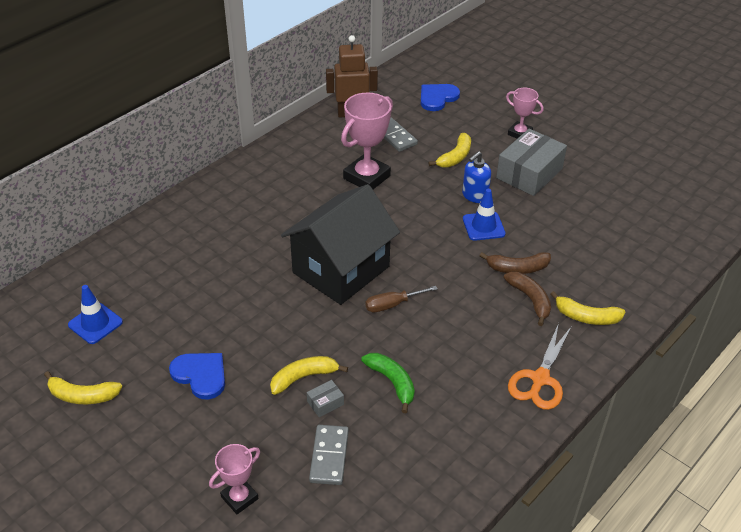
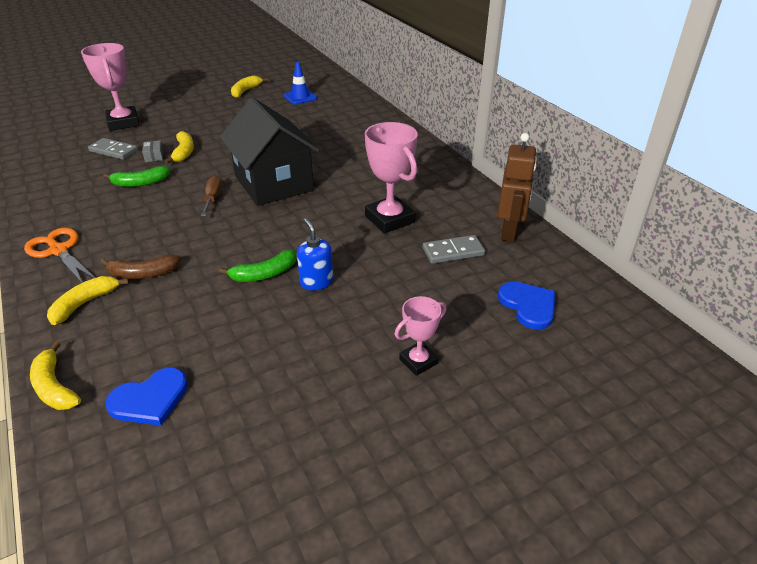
camera: 110 degrees right, 5 degrees down
(200, 375) = (224, 121): blue heart -> blue heart (150, 399)
(239, 498) = (123, 122): pink trophy -> pink trophy, size x1.74
(455, 157) = (394, 287): yellow banana -> yellow banana (54, 387)
(483, 226) = (264, 274): blue traffic cone -> green banana
(517, 268) = (188, 279): brown banana -> none
(529, 173) = (329, 340): grey box -> none

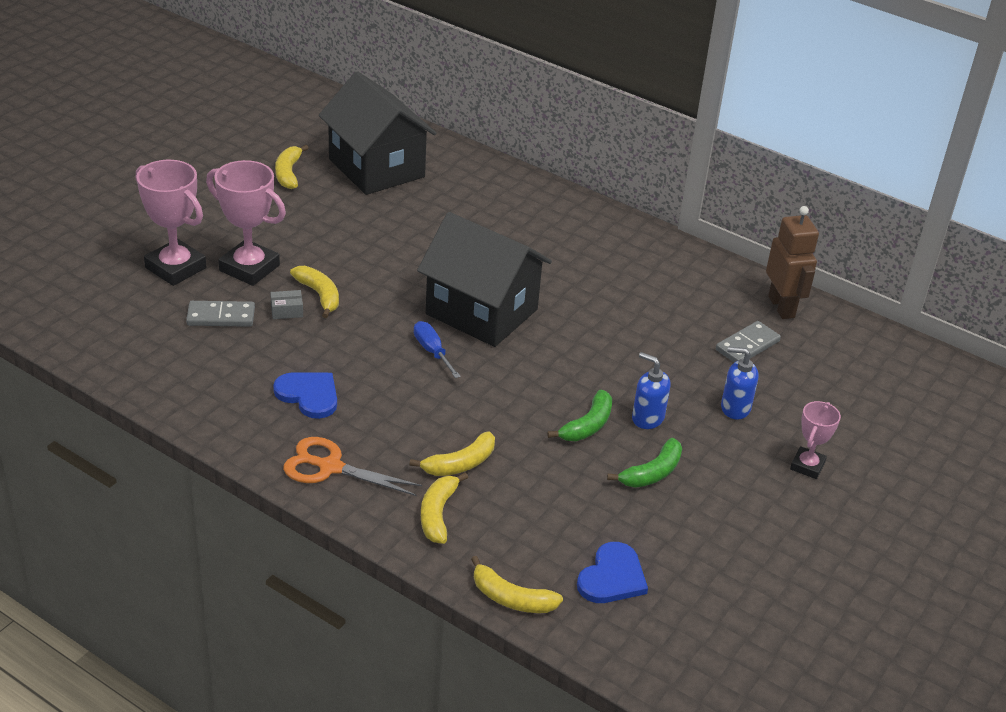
camera: 30 degrees left, 0 degrees up
(140, 183) = (317, 354): green banana -> green banana (652, 473)
(143, 274) = (460, 464): brown banana -> yellow banana
(154, 156) = (287, 311): grey box -> grey box turned 60 degrees counterclockwise
(213, 198) = (432, 351): brown screwdriver -> blue screwdriver
(300, 97) = (376, 168): blue traffic cone -> black house
(389, 219) = (653, 324): pink trophy -> pink trophy (249, 268)
(397, 294) = (735, 408): none -> blue soap dispenser
(528, 305) = (857, 383): blue heart -> blue heart (309, 395)

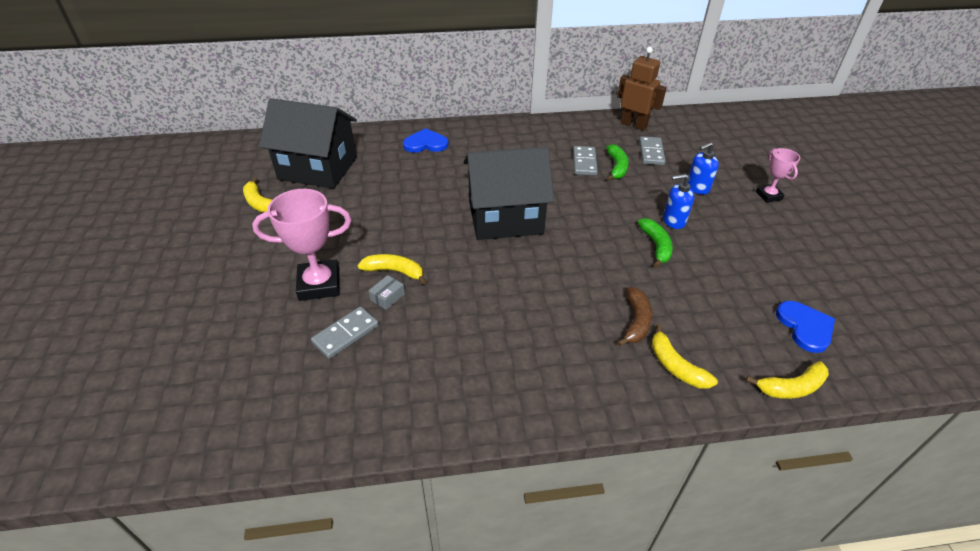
camera: 40 degrees left, 5 degrees up
(175, 268) = (261, 321): pink trophy -> none
(309, 395) = (486, 347): blue heart -> blue heart (425, 143)
(330, 467) = (573, 388): orange scissors -> none
(432, 351) = (515, 261): blue screwdriver -> none
(460, 464) = (636, 321): yellow banana -> brown banana
(650, 311) = (584, 162): none -> grey domino
(652, 473) = (723, 250): green banana -> green banana (616, 167)

